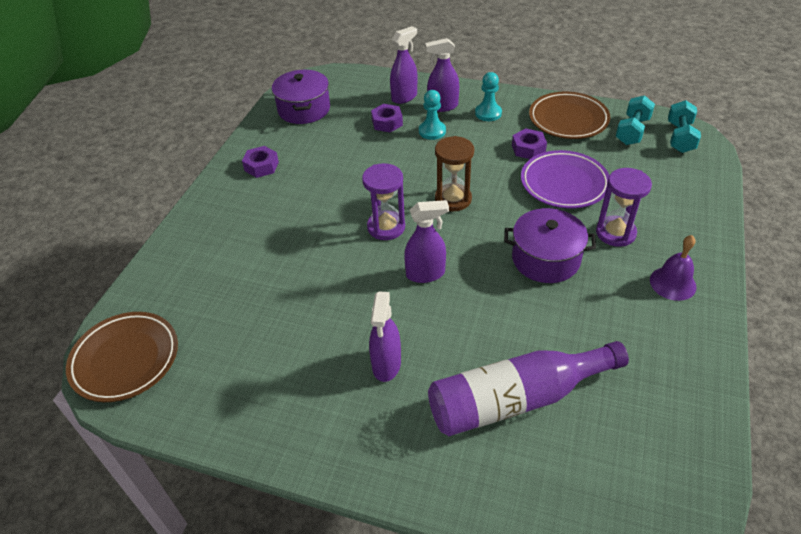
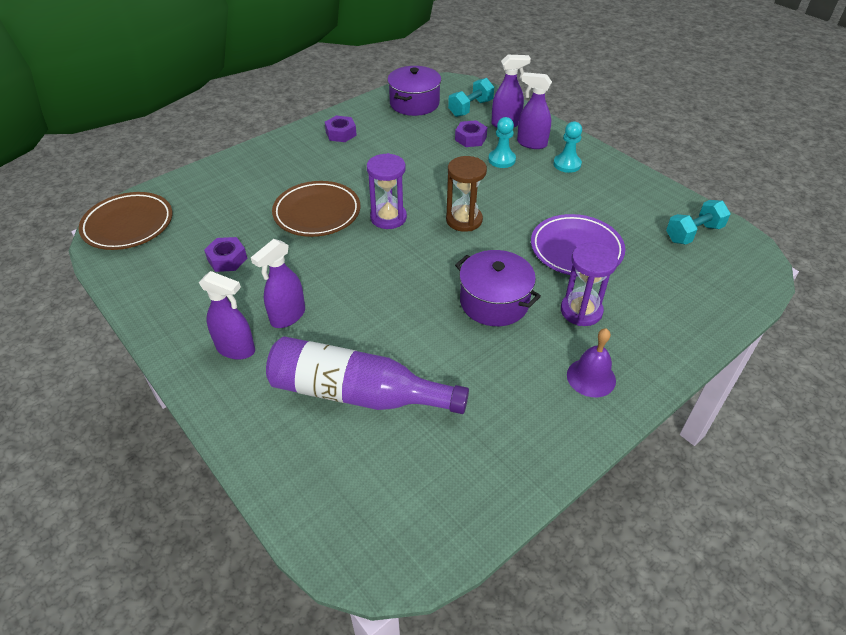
camera: 30 degrees right, 0 degrees up
(426, 274) = (383, 266): purple spray bottle -> purple spray bottle (236, 349)
(528, 149) = (573, 207): purple nut -> purple nut (227, 259)
(568, 119) = (638, 198): brown plate -> brown plate (317, 213)
(680, 137) = (739, 259): turquoise dumbbell -> turquoise dumbbell (470, 108)

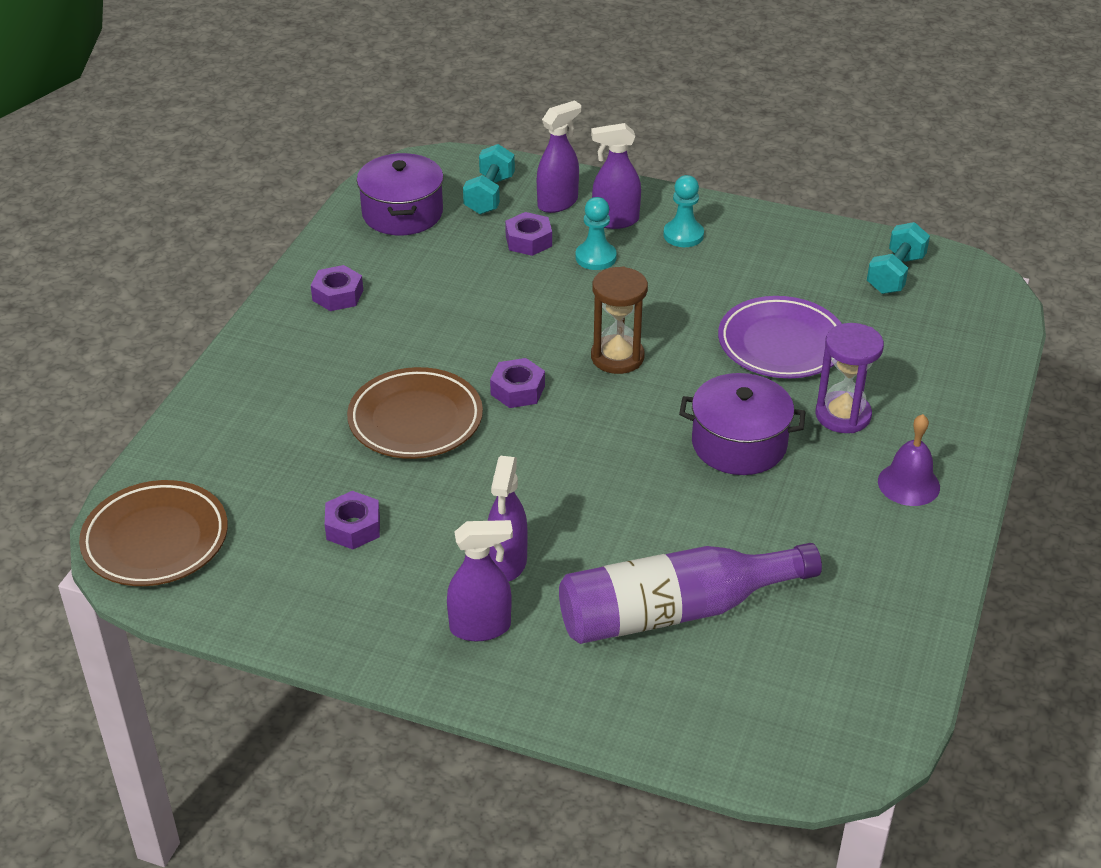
camera: 30 degrees left, 5 degrees down
(388, 218) = (517, 390): purple hourglass -> purple nut

